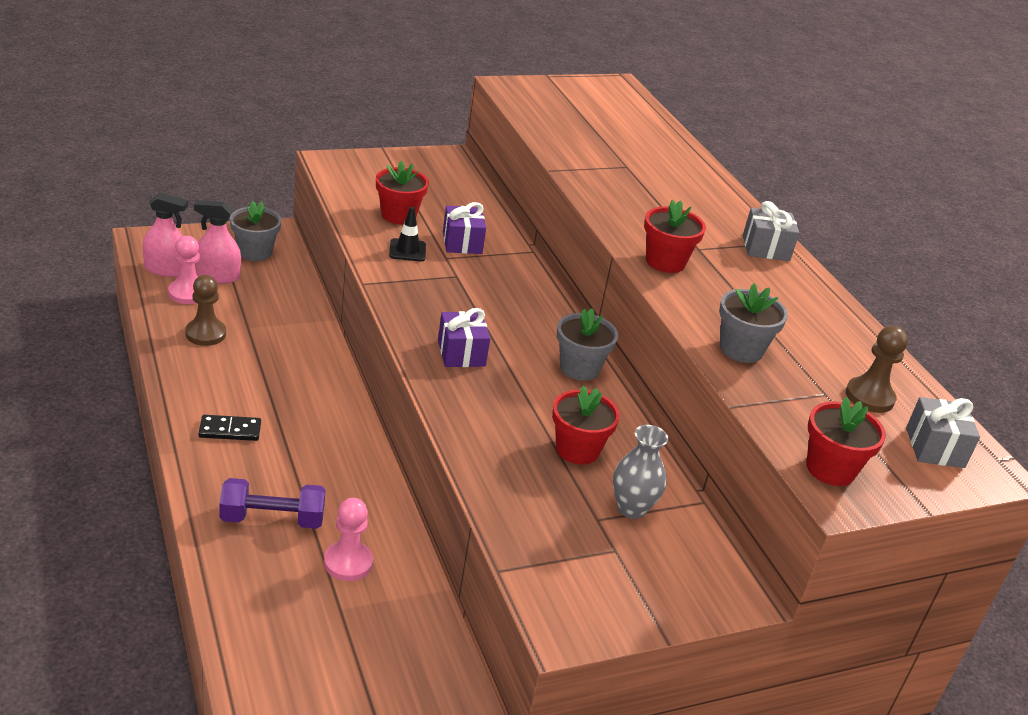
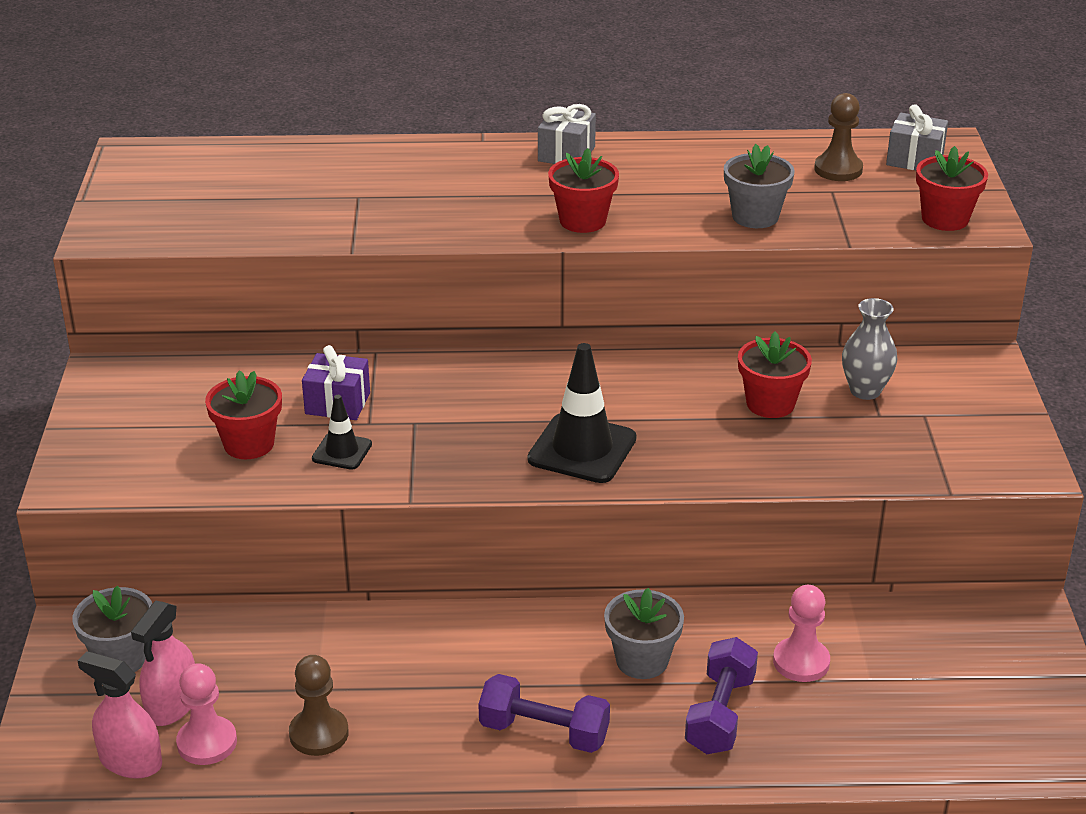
camera: 65 degrees left, 0 degrees up
(166, 269) = (130, 761): pink spray bottle -> pink spray bottle turned 90 degrees counterclockwise
(230, 430) = (544, 732): black domino -> purple dumbbell
(461, 353) = (582, 449): purple gift -> black traffic cone
(579, 368) = (627, 371): grey flower pot -> grey flower pot (642, 660)

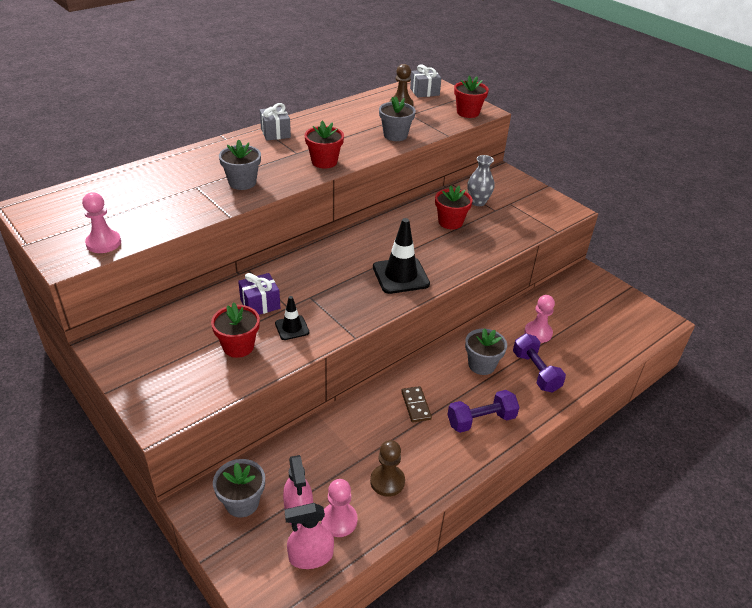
camera: 40 degrees left, 5 degrees up
(163, 230) = (103, 243): none -> pink pawn
(426, 211) = (242, 182): none -> grey flower pot
(472, 663) = (416, 405): none -> brown domino

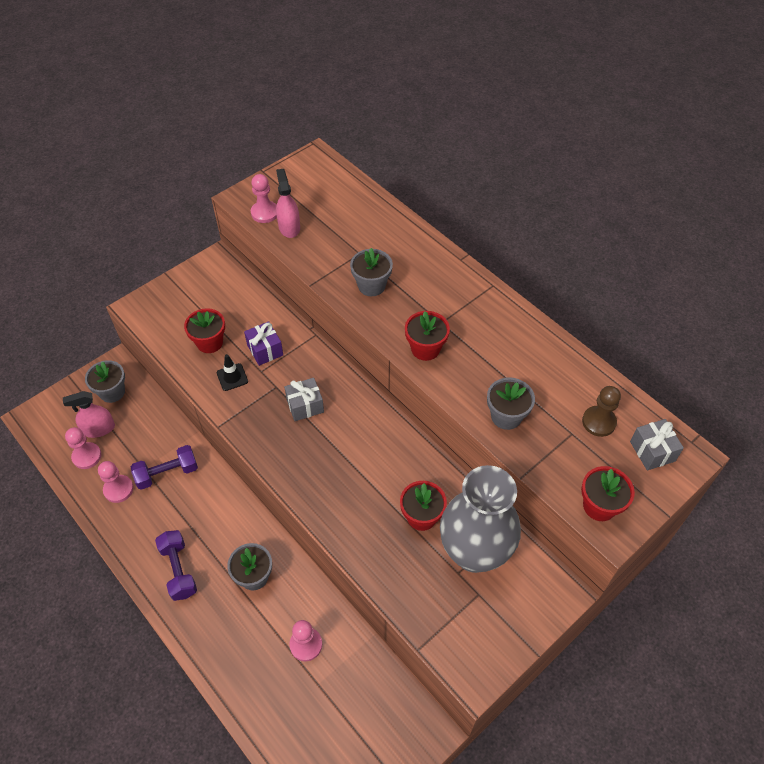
camera: 90 degrees right, 15 degrees up
(275, 133) = (483, 299): grey gift -> grey gift (305, 406)
(311, 556) = (60, 440): pink spray bottle -> pink spray bottle (289, 227)
(387, 481) = (118, 489): brown pawn -> pink pawn
(400, 276) = (312, 463): black traffic cone -> none
(416, 405) = (201, 512): brown domino -> none
(478, 202) = (474, 552): grey vase -> grey vase, size x2.16
(535, 372) = (243, 633): purple dumbbell -> purple dumbbell (167, 473)

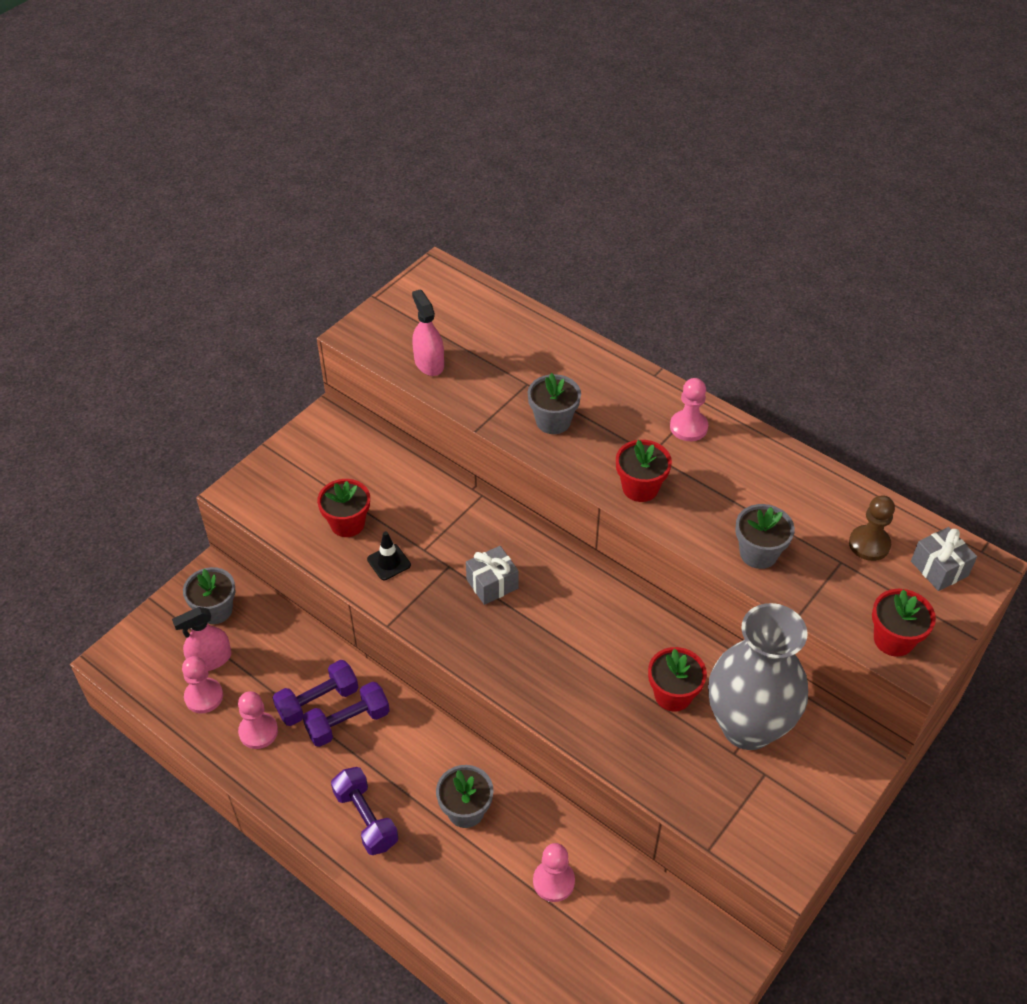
camera: 10 degrees left, 5 degrees down
(185, 493) = (348, 723): none -> purple dumbbell
(265, 213) = (392, 349): pink pawn -> pink pawn (688, 427)
(265, 350) = (422, 523): purple gift -> none

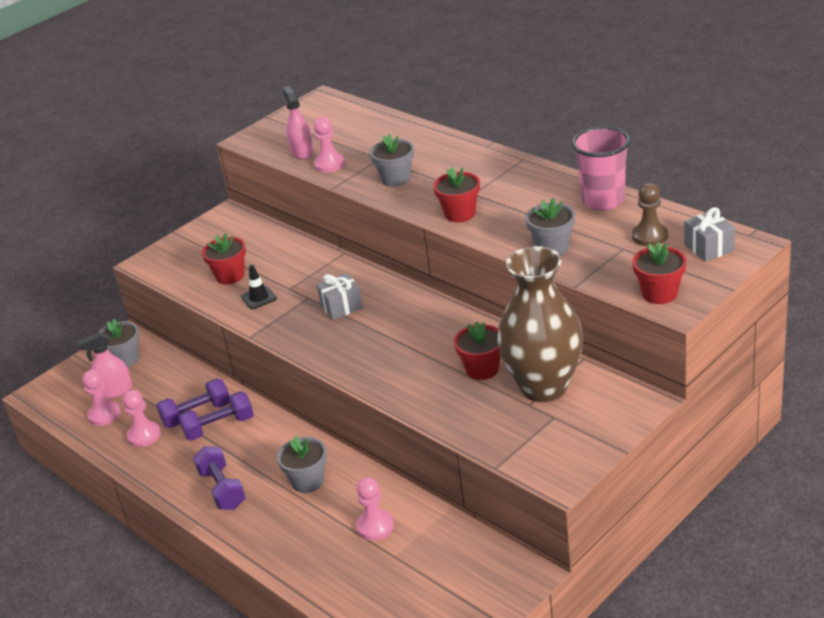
camera: 10 degrees right, 15 degrees down
(688, 427) = (508, 175): pink pawn -> pink pawn (329, 164)
(747, 726) = (544, 387): grey vase -> brown vase
(806, 480) = (603, 200): none -> pink cup

